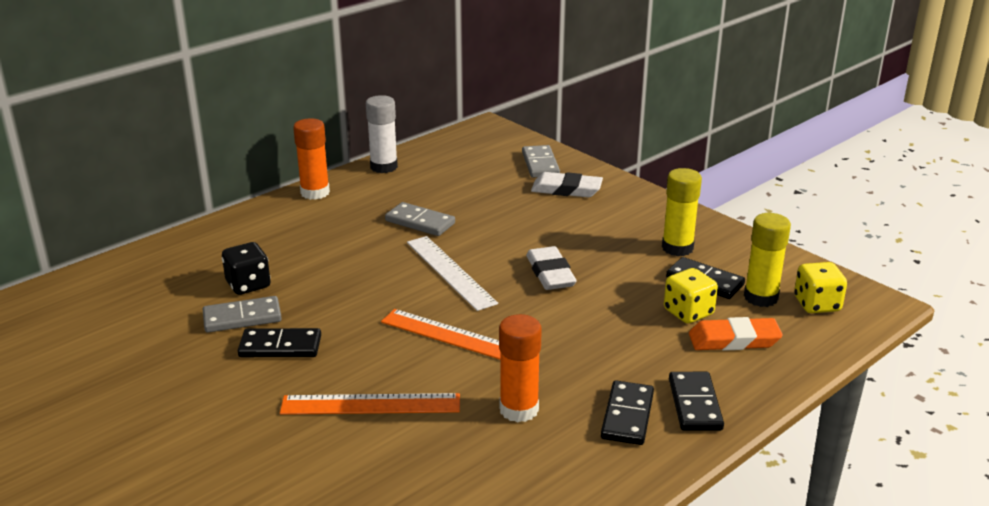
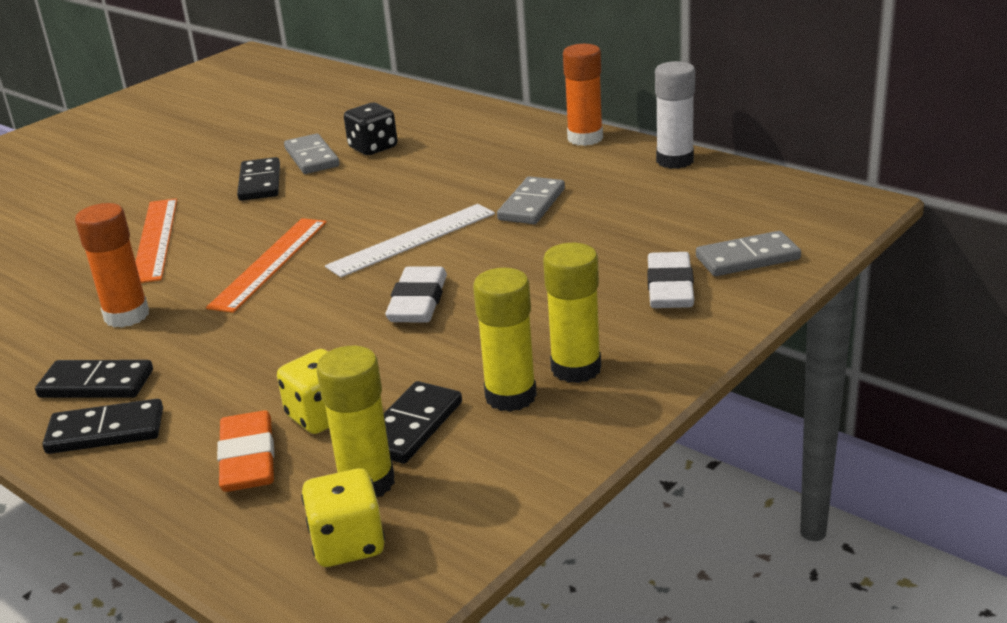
camera: 85 degrees right, 0 degrees up
(550, 273) = (418, 302): white eraser -> white eraser turned 60 degrees counterclockwise
(651, 226) = (576, 369): none -> yellow glue stick

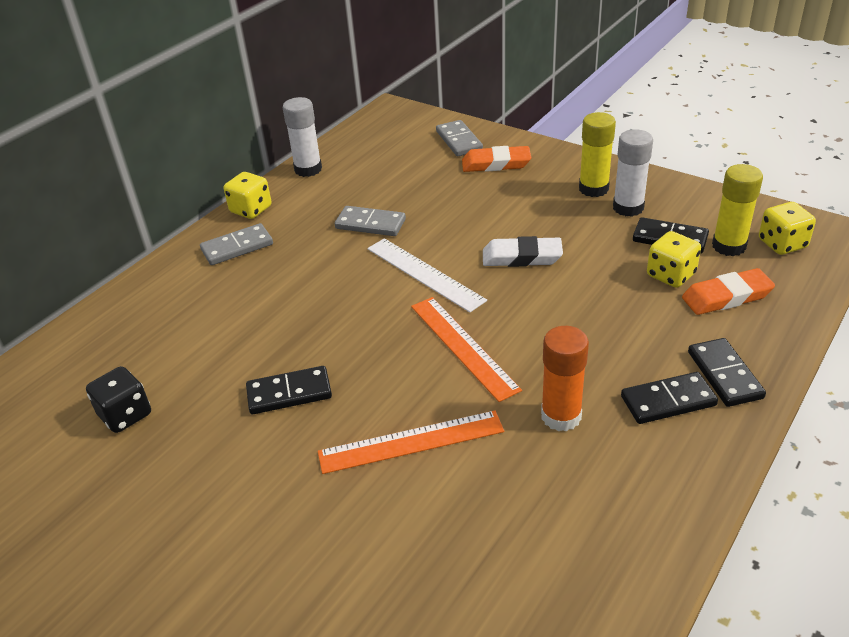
camera: 95 degrees left, 10 degrees up
(96, 384) = (668, 401): black domino -> black domino turned 75 degrees clockwise
(269, 263) = (463, 346): orange ruler -> orange ruler turned 45 degrees clockwise
(311, 157) = (235, 367): grey domino -> grey domino (237, 247)
(373, 148) = (226, 327): black dice -> black dice (125, 415)
(510, 396) = (628, 208): yellow glue stick -> white glue stick
(585, 138) = (251, 210): orange glue stick -> yellow dice
(669, 287) = (496, 164): white eraser -> orange eraser

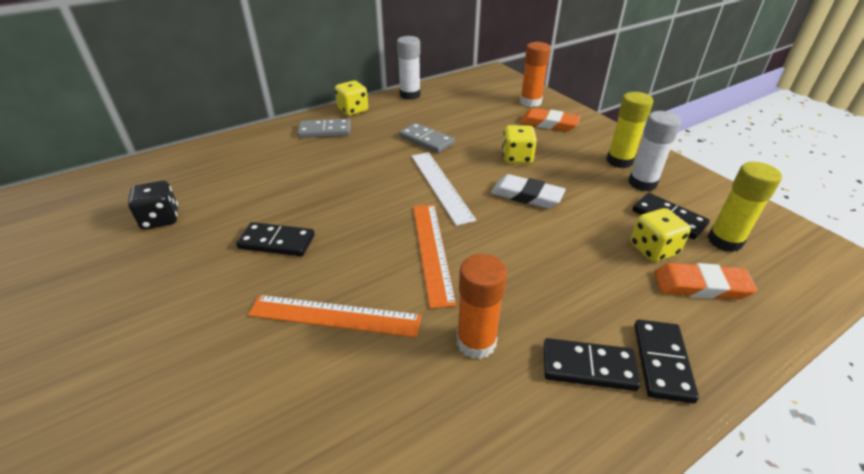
camera: 20 degrees right, 0 degrees up
(459, 141) = (530, 102): grey domino -> orange glue stick
(782, 244) = (783, 255): yellow dice -> yellow dice (517, 157)

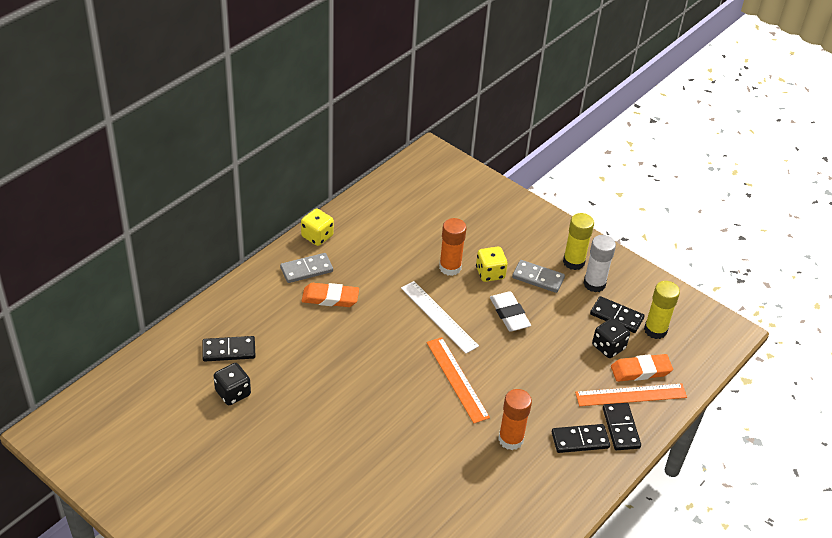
camera: 20 degrees left, 5 degrees up
(277, 242) = (339, 394): black domino -> black domino (229, 350)
(334, 316) = (414, 441): orange ruler -> orange ruler (631, 395)
(410, 95) = (362, 204): white glue stick -> none
(426, 140) = (405, 265): grey domino -> grey domino (538, 278)
(526, 196) = (509, 314): white eraser -> white eraser turned 60 degrees clockwise
(530, 102) = (481, 196): orange glue stick -> orange glue stick (450, 267)
(549, 124) = (506, 225): orange eraser -> orange eraser (330, 298)
(653, 249) = (608, 347): yellow dice -> black dice

